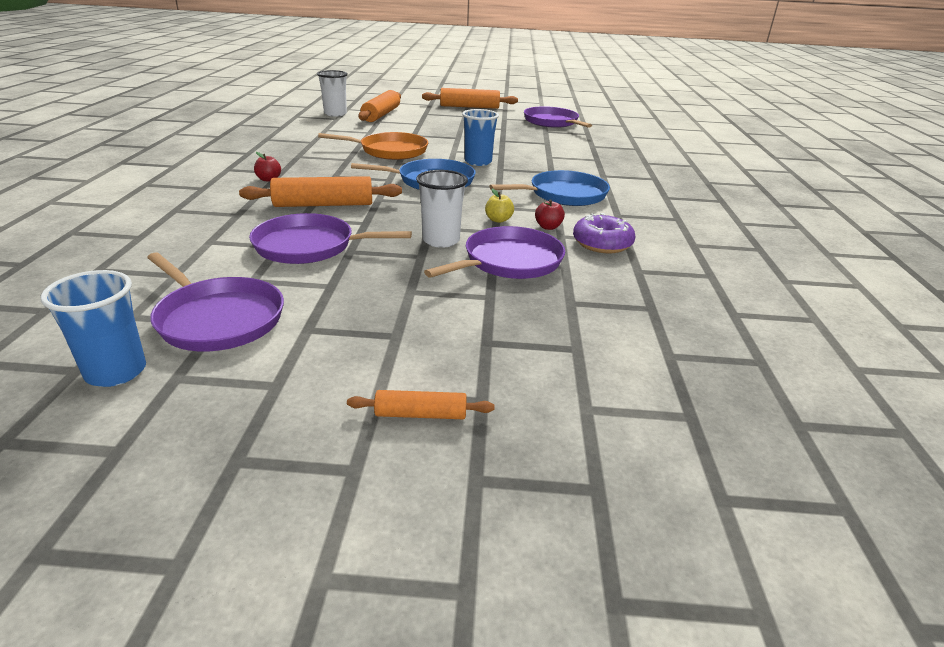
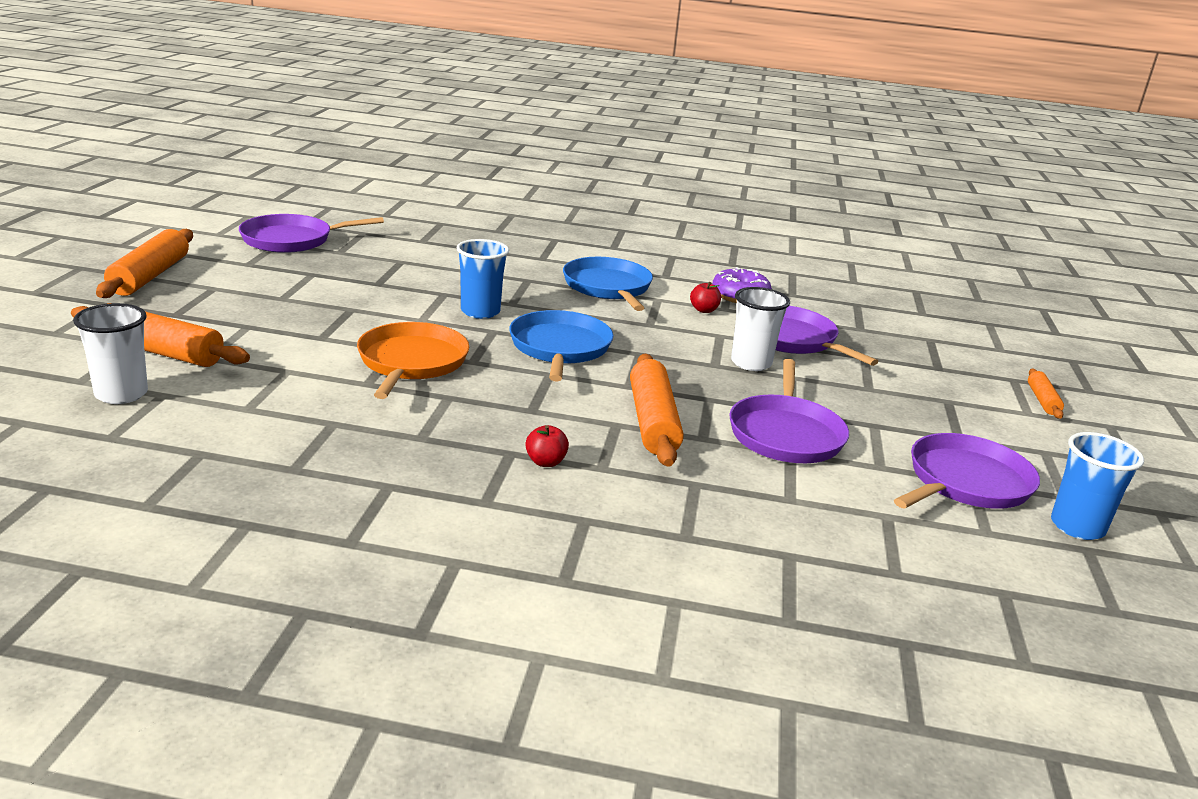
camera: 85 degrees left, 5 degrees down
(498, 220) = (688, 329): yellow apple -> none

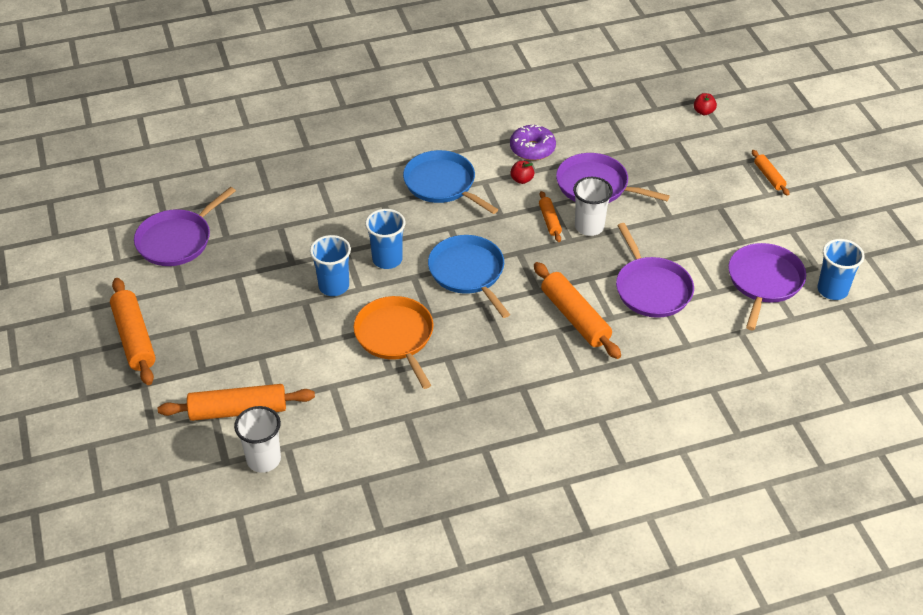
camera: 25 degrees left, 20 degrees up
(397, 310) = (334, 286): none -> blue cup
(545, 462) = (546, 385): red apple -> red apple (703, 112)
(705, 344) = (549, 220): none -> orange rolling pin

